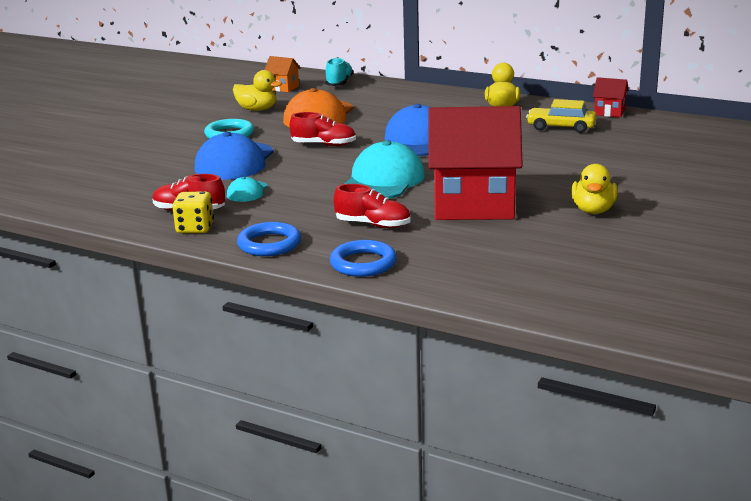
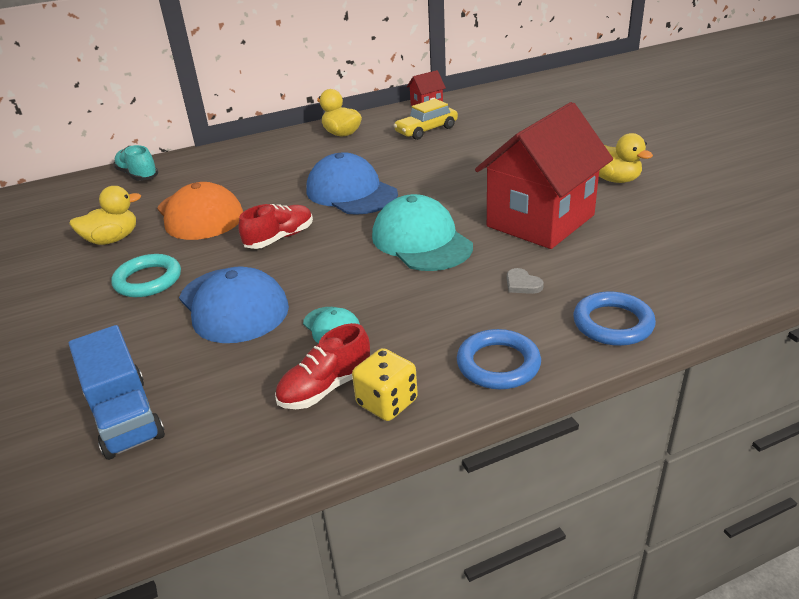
camera: 50 degrees left, 10 degrees up
(111, 178) = (125, 416): none -> blue truck
(283, 88) = (85, 205): orange house -> none
(373, 225) = (522, 284): red shoe -> grey heart

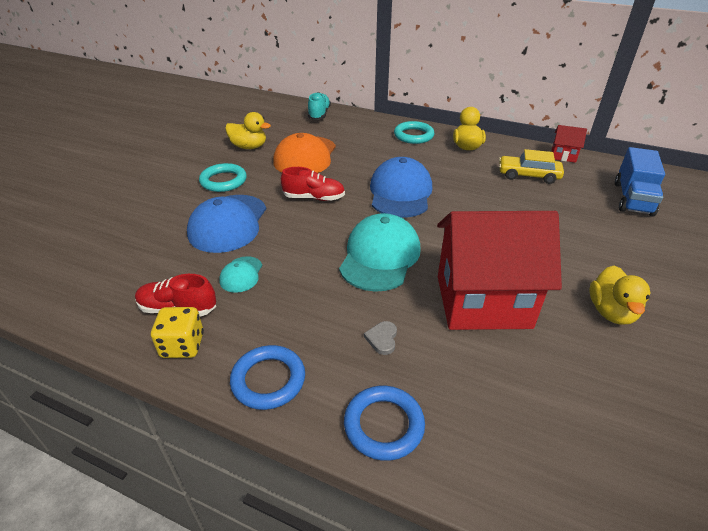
camera: 45 degrees right, 5 degrees up
(125, 416) = (100, 249): blue truck -> blue truck (632, 199)
(277, 147) = (413, 135): none -> turquoise ring

